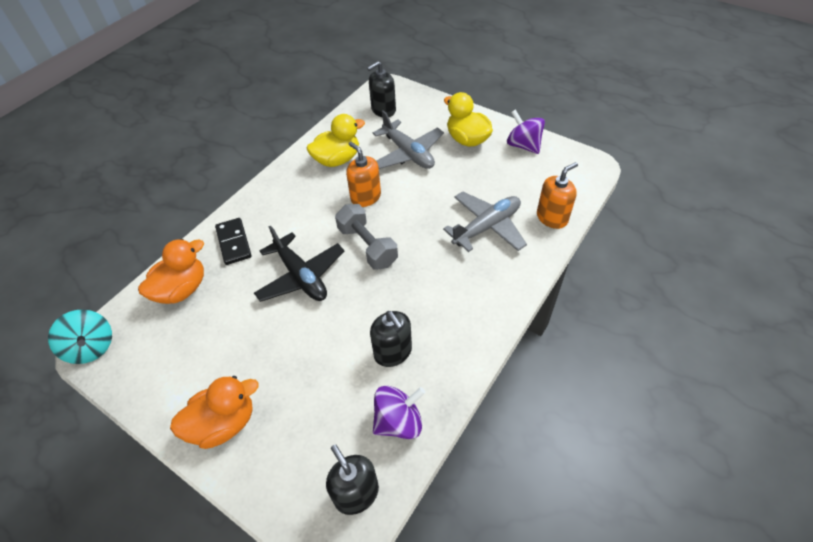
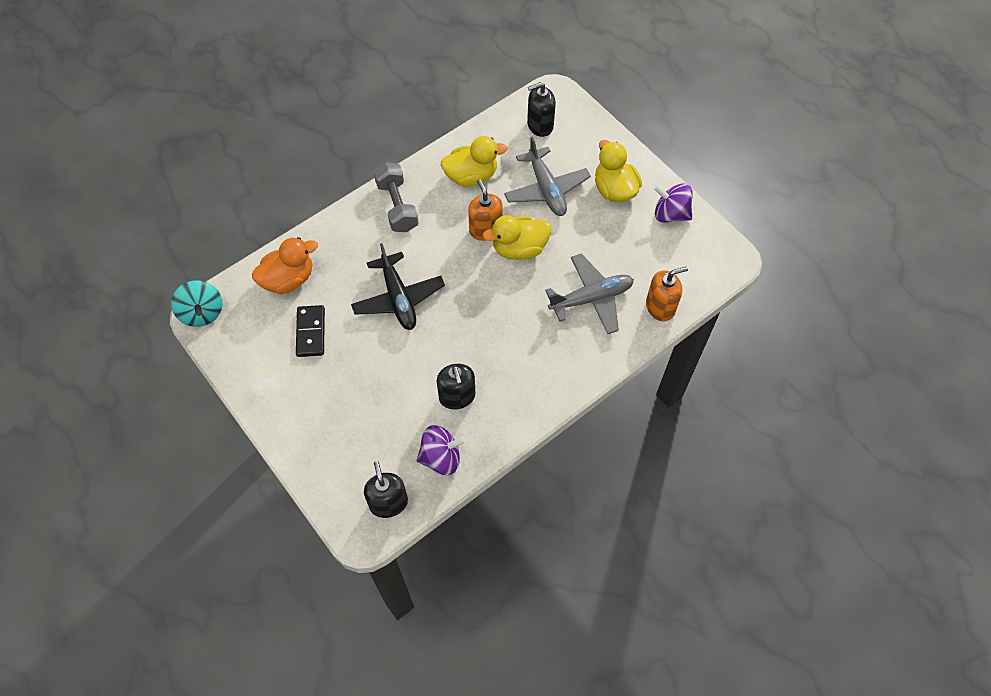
camera: 15 degrees right, 10 degrees up
(223, 423) = (298, 414): orange duck -> none
(234, 242) = (346, 244): black domino -> black domino (311, 332)
(367, 246) = (469, 285): grey dumbbell -> grey dumbbell (397, 206)
(403, 204) = (519, 249): none -> yellow duck
(523, 145) = (670, 214): purple spinning top -> purple spinning top turned 45 degrees counterclockwise

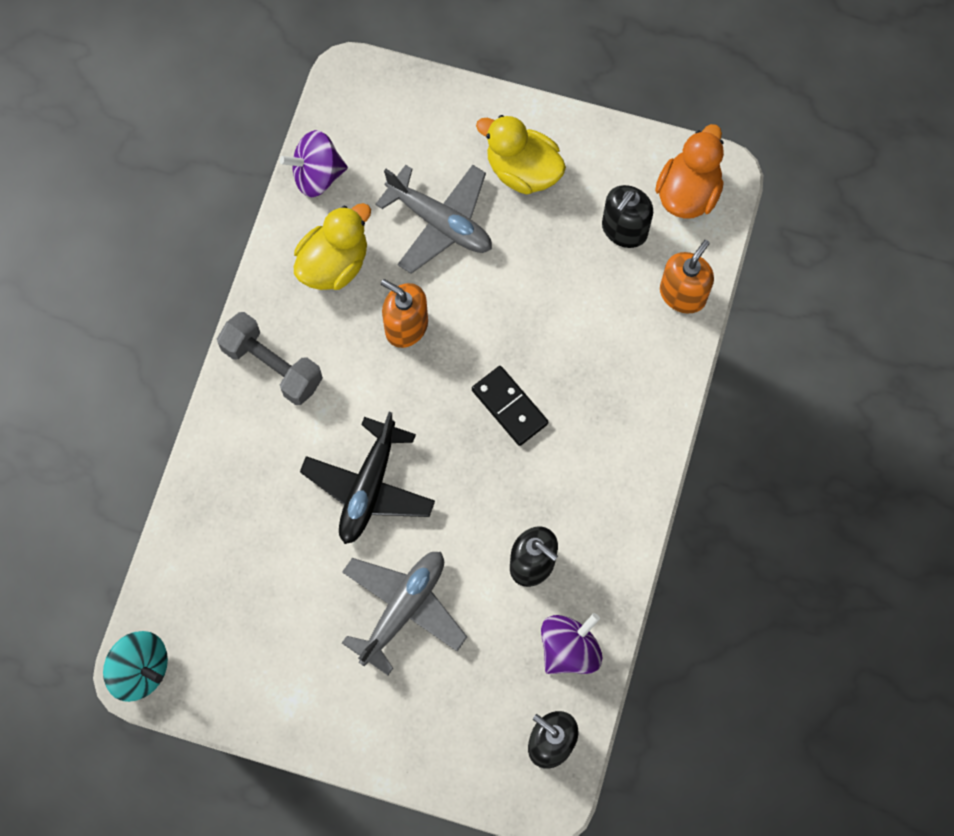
camera: 35 degrees left, 10 degrees up
(288, 279) = (214, 554): orange duck -> orange duck (688, 192)
(311, 332) = (297, 602): black domino -> black domino (509, 407)
(398, 298) = (369, 487): black plane -> black plane turned 75 degrees clockwise
(519, 249) = (466, 325): yellow duck -> none
(540, 125) = (367, 137): black soap dispenser -> black soap dispenser (624, 229)
(591, 298) = (597, 335): grey plane -> grey plane (403, 609)
(670, 214) = (611, 161): purple spinning top -> purple spinning top (317, 175)

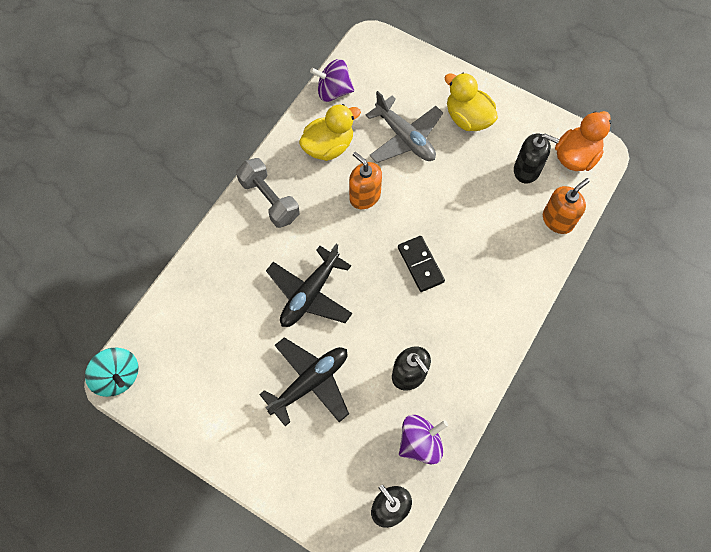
camera: 15 degrees right, 5 degrees down
(403, 609) = (310, 382): grey plane -> black plane
(624, 229) = (527, 170): black soap dispenser -> black soap dispenser turned 120 degrees counterclockwise

